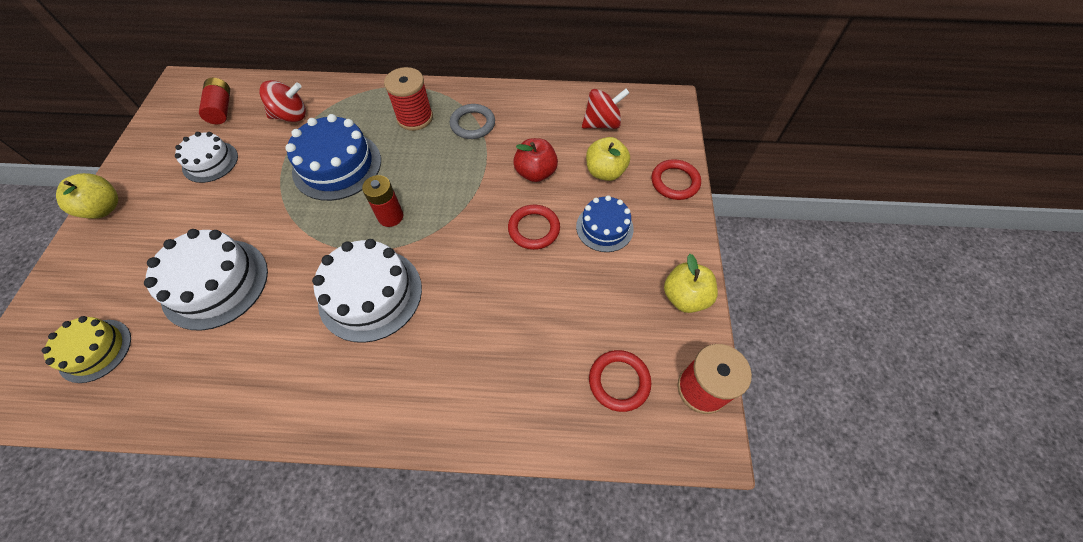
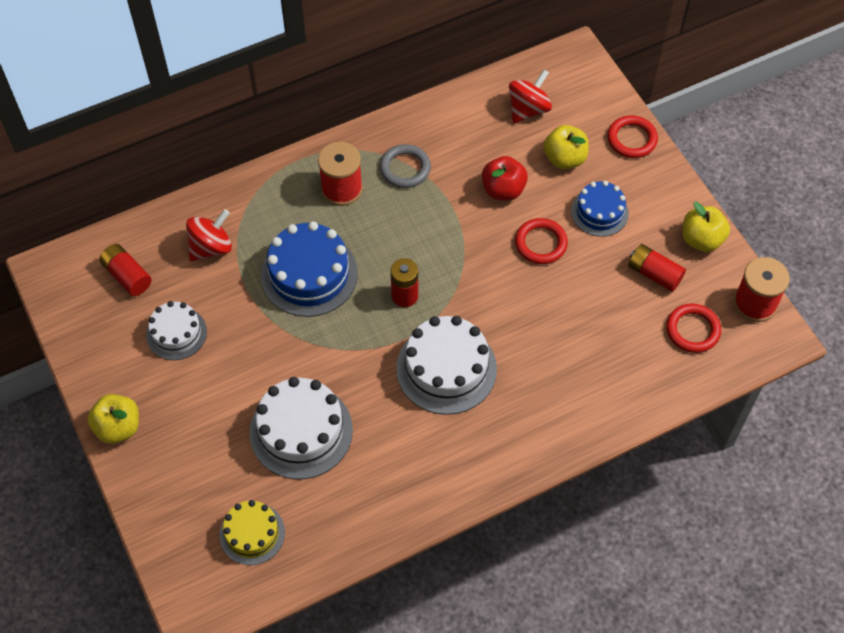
camera: 30 degrees left, 0 degrees up
(617, 306) = (654, 274): none -> red battery

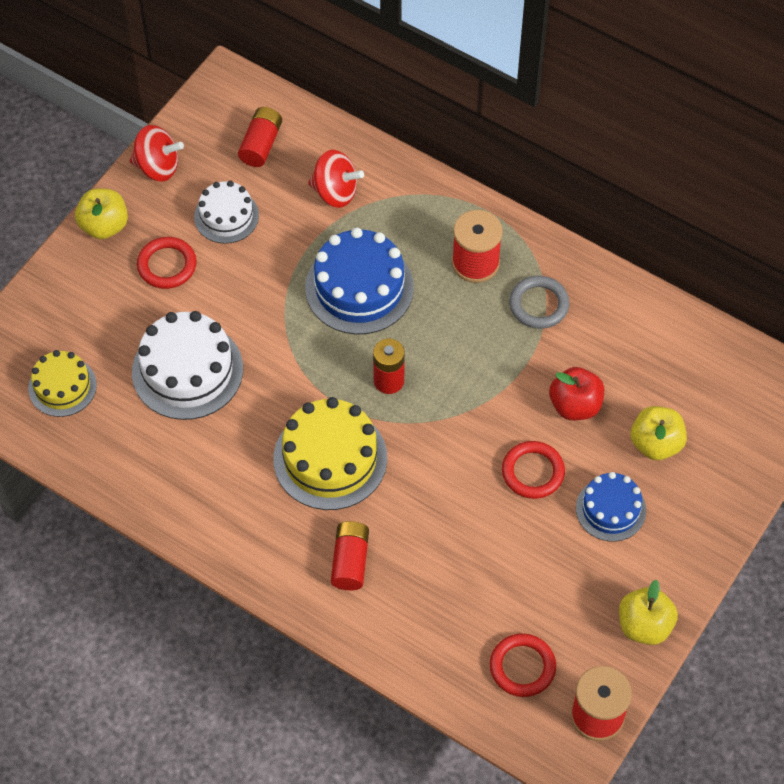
camera: 60 degrees right, 0 degrees up
(446, 368) = (330, 458): white cake -> yellow cake
(528, 109) = (695, 379): red spinning top -> red spinning top (158, 167)
(632, 139) = (729, 497): red ring -> red ring (167, 265)
(654, 274) = (568, 598): red battery -> red battery (350, 561)

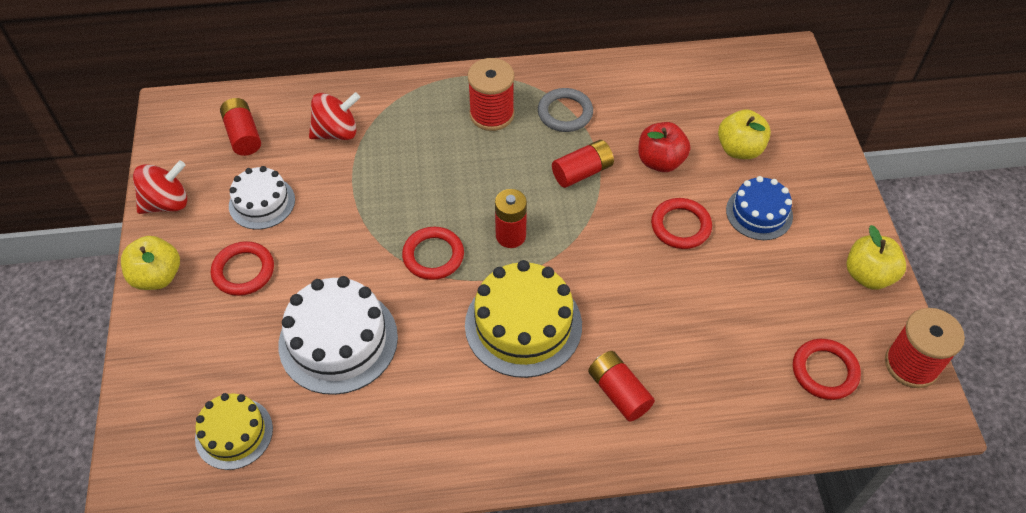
camera: 40 degrees left, 5 degrees down
(314, 354) = (433, 256): none -> red ring
(359, 287) = (421, 185): blue cake -> none
(499, 368) = (582, 172): none -> red battery

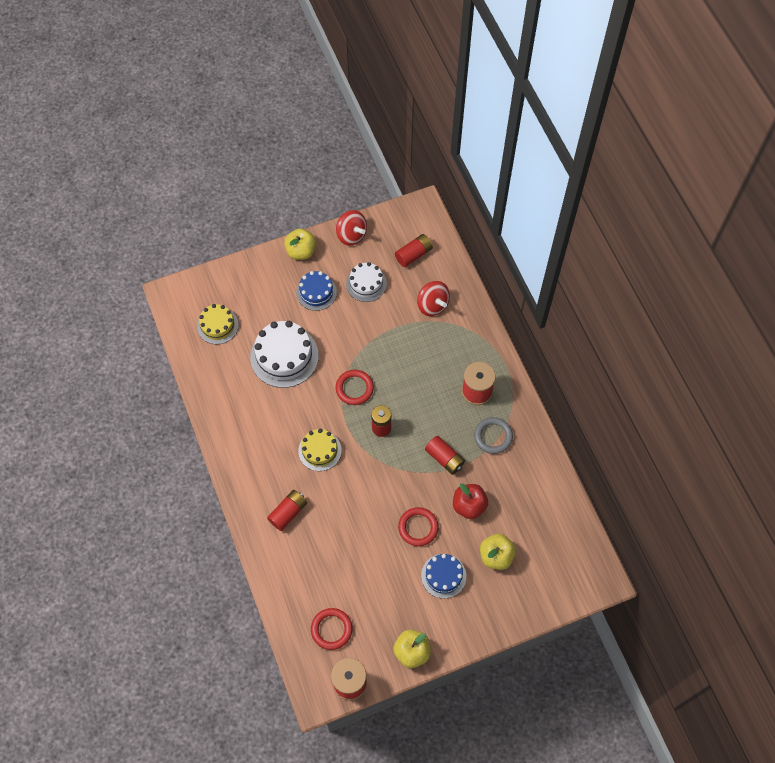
camera: 75 degrees right, 10 degrees up
(243, 271) = (316, 292): red ring -> blue cake
(523, 325) = (320, 450): yellow cake -> yellow cake, size x0.61

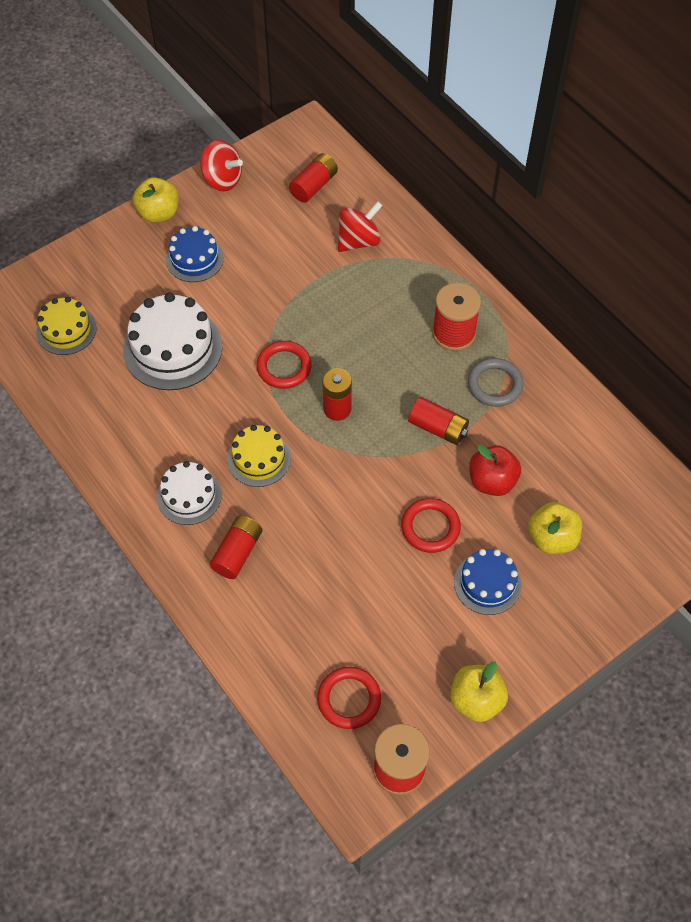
camera: 15 degrees left, 5 degrees down
(366, 284) = (260, 234): white cake -> white cake (189, 496)
(432, 305) = (359, 241): red spinning top -> red spinning top turned 75 degrees counterclockwise

